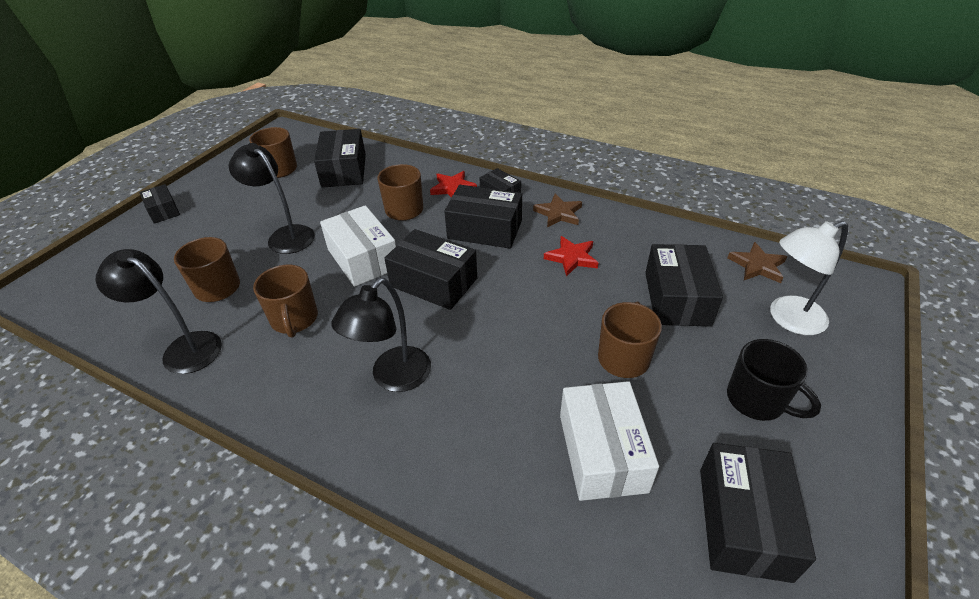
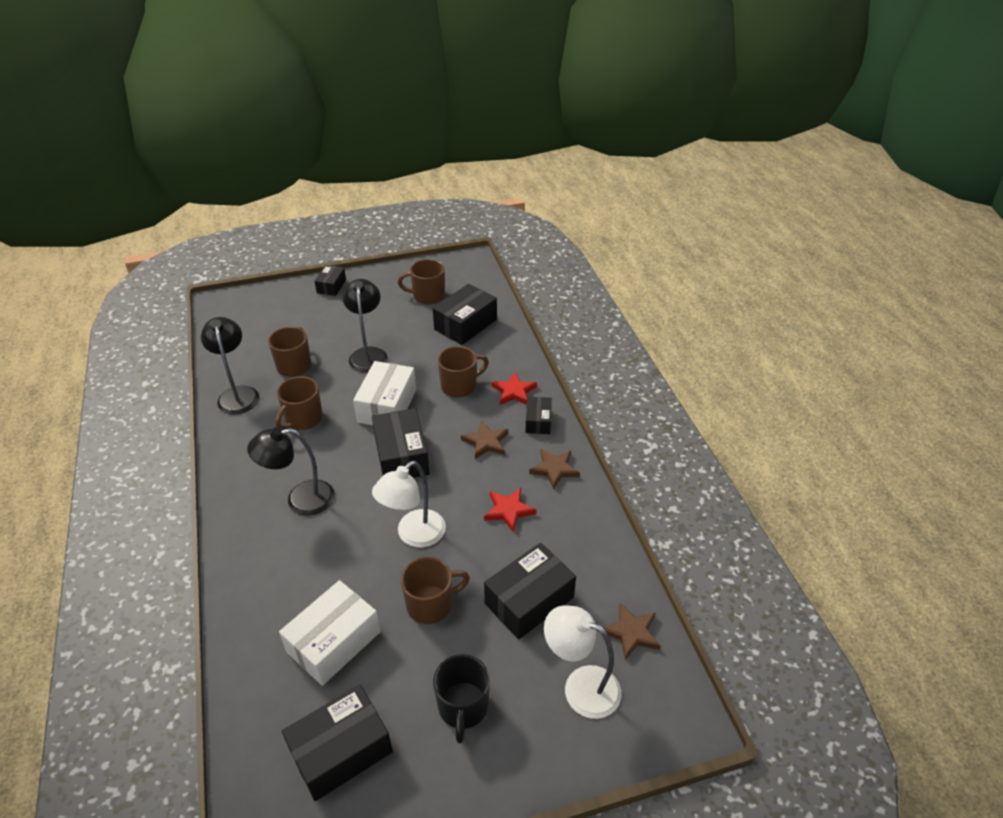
camera: 45 degrees right, 0 degrees up
(485, 230) = (486, 442): black box -> brown star
(533, 325) = (414, 535): none -> white lamp

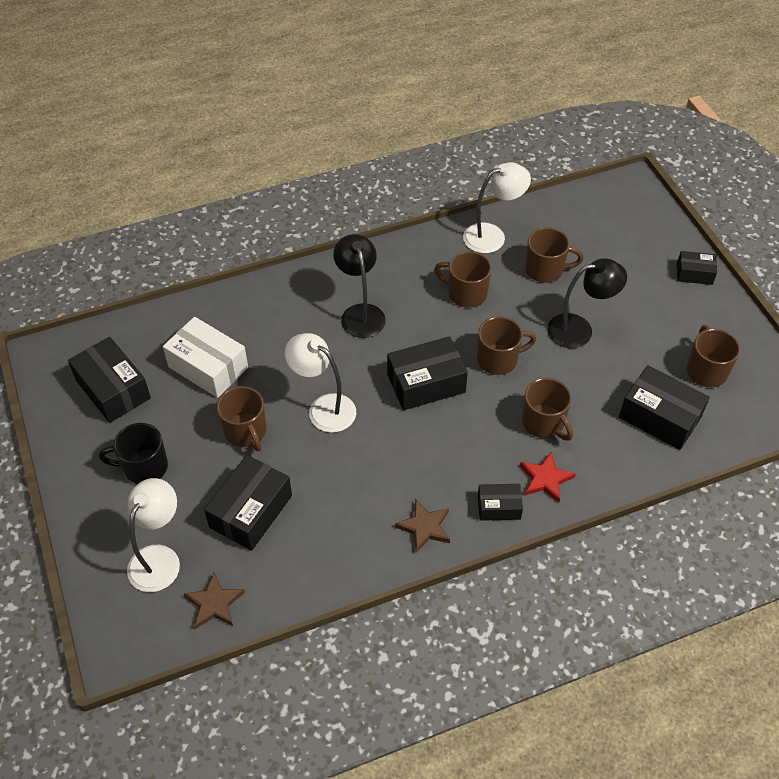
camera: 85 degrees right, 10 degrees up
(238, 394) = (492, 235): black lamp -> white lamp
(387, 406) = (498, 359): white box -> brown mug
(486, 442) = (457, 457): brown star -> none
(509, 510) = (361, 486): red star -> none
(529, 600) = (251, 511): black box -> black box turned 75 degrees clockwise

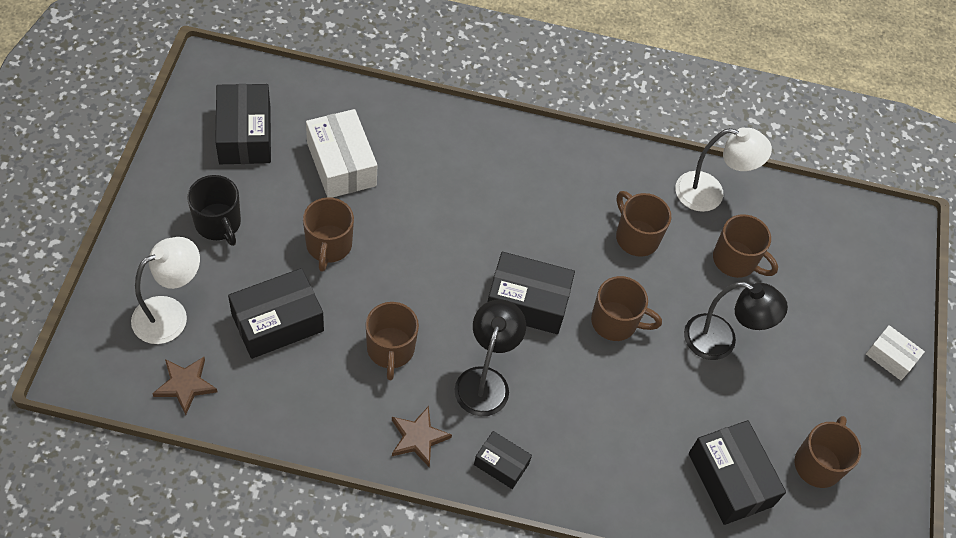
camera: 25 degrees right, 5 degrees up
(144, 467) = (218, 223): black mug -> black mug turned 150 degrees counterclockwise
(324, 408) = (414, 267): white lamp -> none
(360, 313) = (519, 196): black lamp -> black lamp (485, 380)
(543, 423) = (609, 412): brown mug -> brown mug (390, 349)
(545, 479) = (567, 466): red star -> none
(694, 274) = (890, 357): black box -> white box

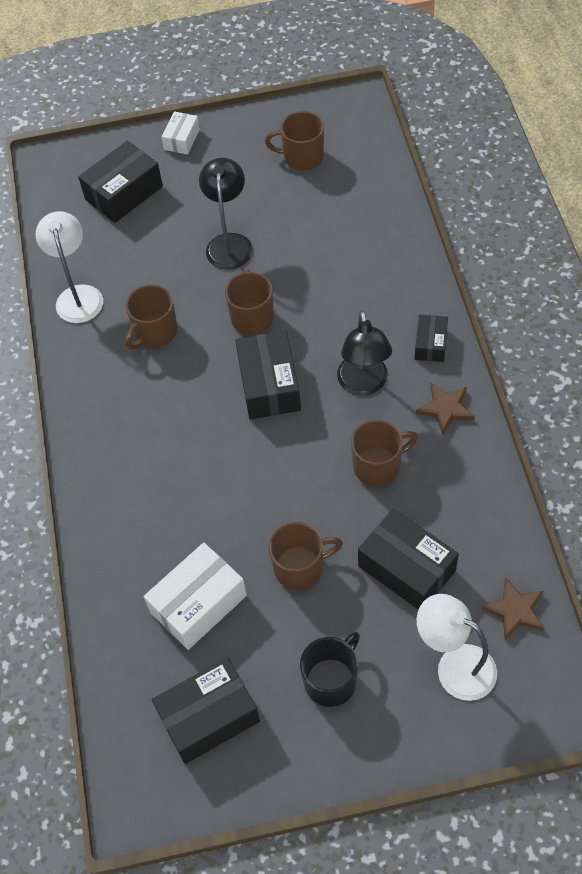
camera: 100 degrees left, 0 degrees up
(485, 380) = (364, 384): black lamp -> black lamp turned 90 degrees counterclockwise
(730, 479) = (348, 202): black box -> black box (124, 193)
(735, 260) = (142, 257): brown mug -> none

